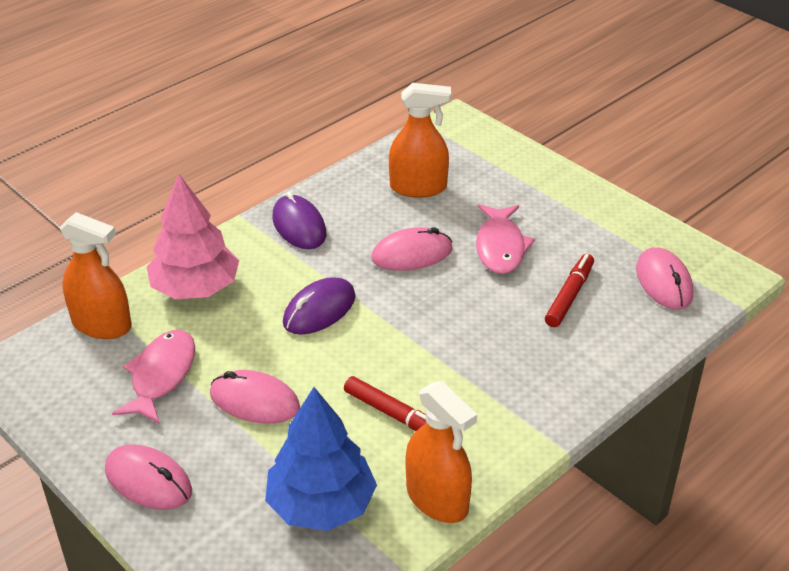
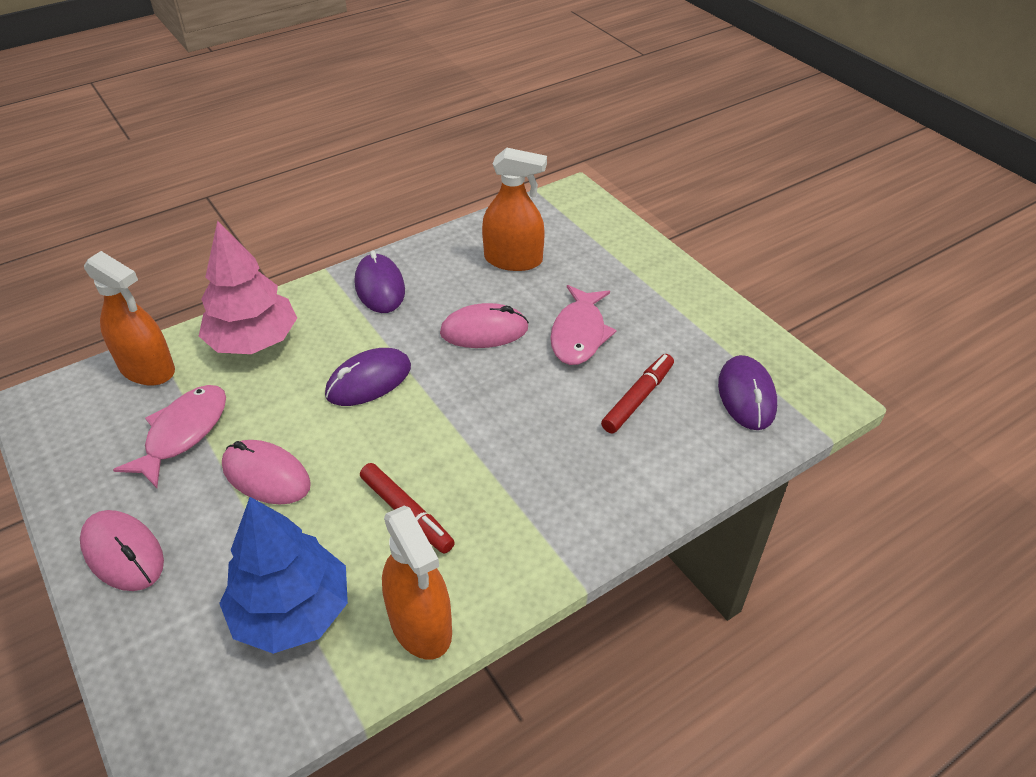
camera: 10 degrees right, 5 degrees up
(664, 282) = (746, 396): pink mouse -> purple mouse

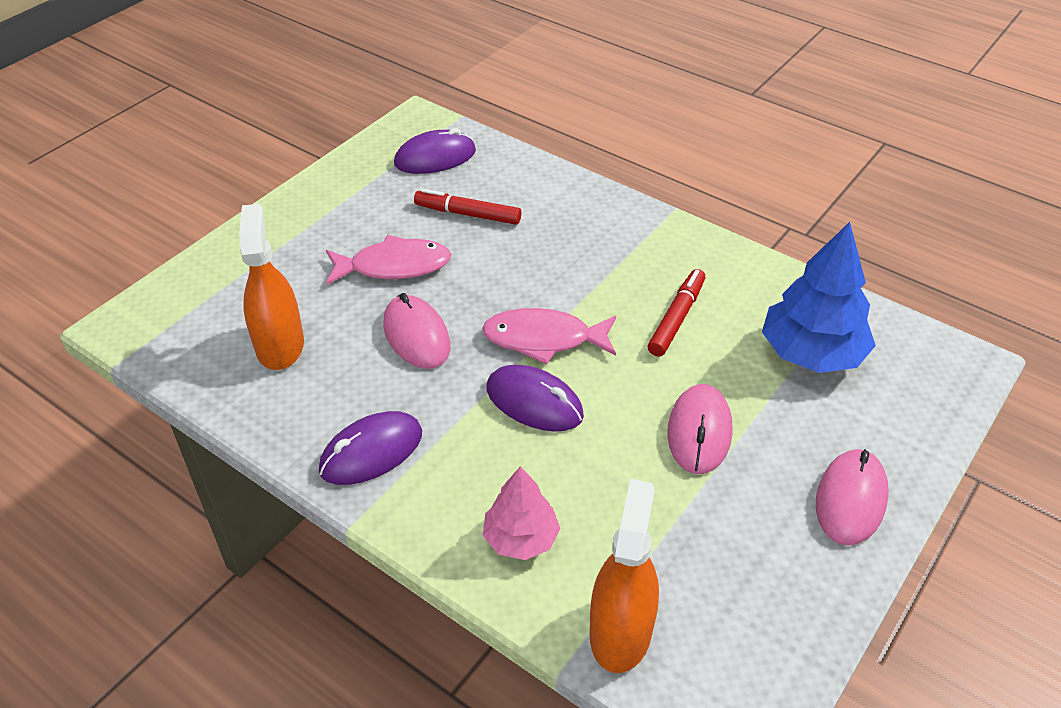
camera: 110 degrees left, 0 degrees up
(183, 433) = (692, 532): pink fish -> pink fish (544, 339)
(253, 341) = (521, 538): pink tree -> pink tree, size x0.60
(420, 624) = (767, 278): orange spray bottle -> none

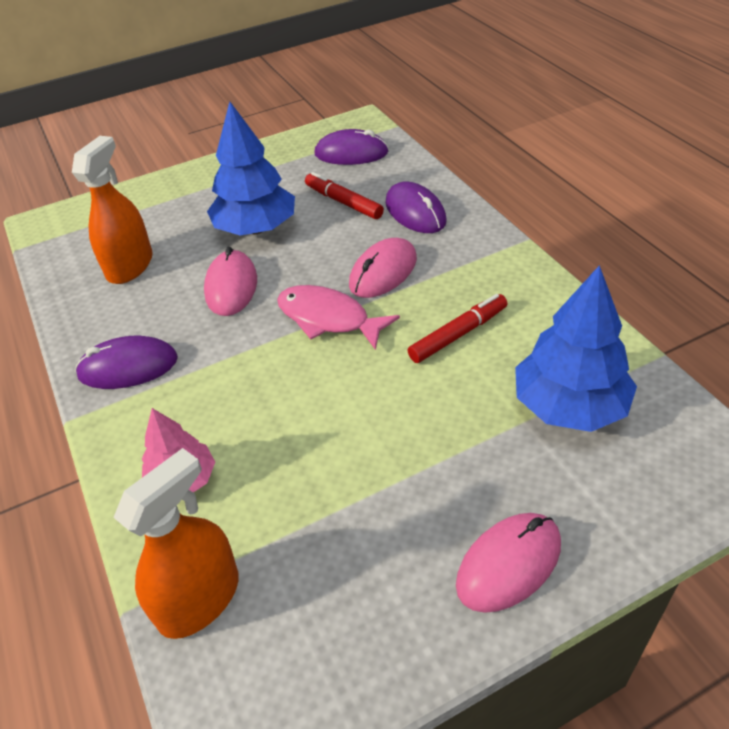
camera: 30 degrees right, 0 degrees up
(394, 266) = (256, 228): pink fish -> blue tree
(534, 402) = (281, 369): purple mouse -> purple mouse (415, 212)
(699, 432) = (404, 443): pink mouse -> pink mouse (383, 272)

